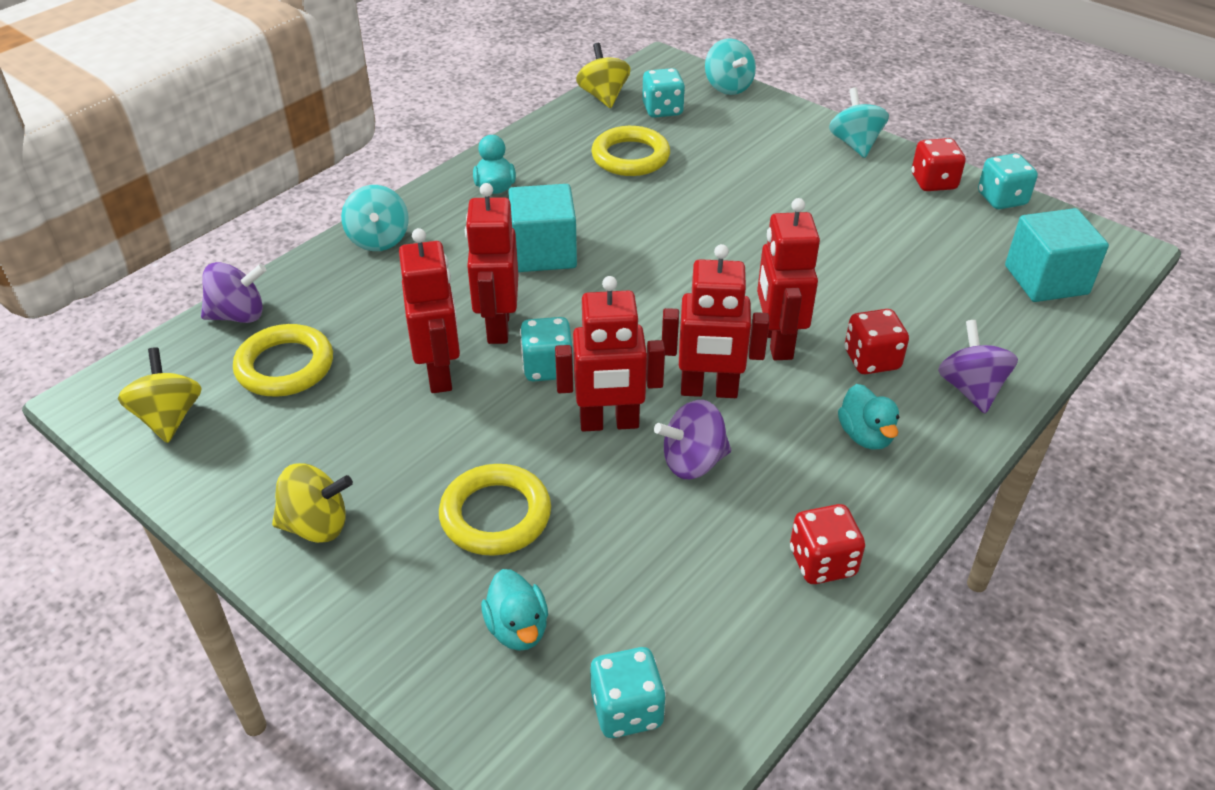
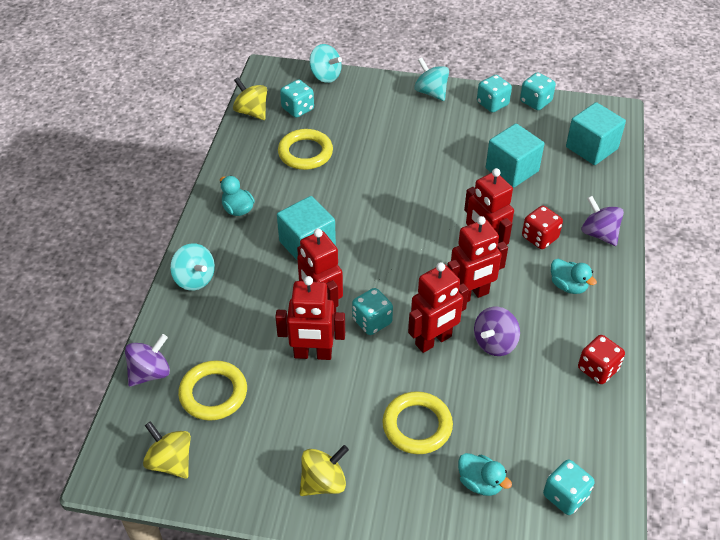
camera: 30 degrees left, 5 degrees up
(440, 373) = (313, 354): red robot -> red robot turned 135 degrees clockwise
(898, 265) = (512, 170): none -> turquoise cube
(933, 182) = (492, 104): red dice -> turquoise dice

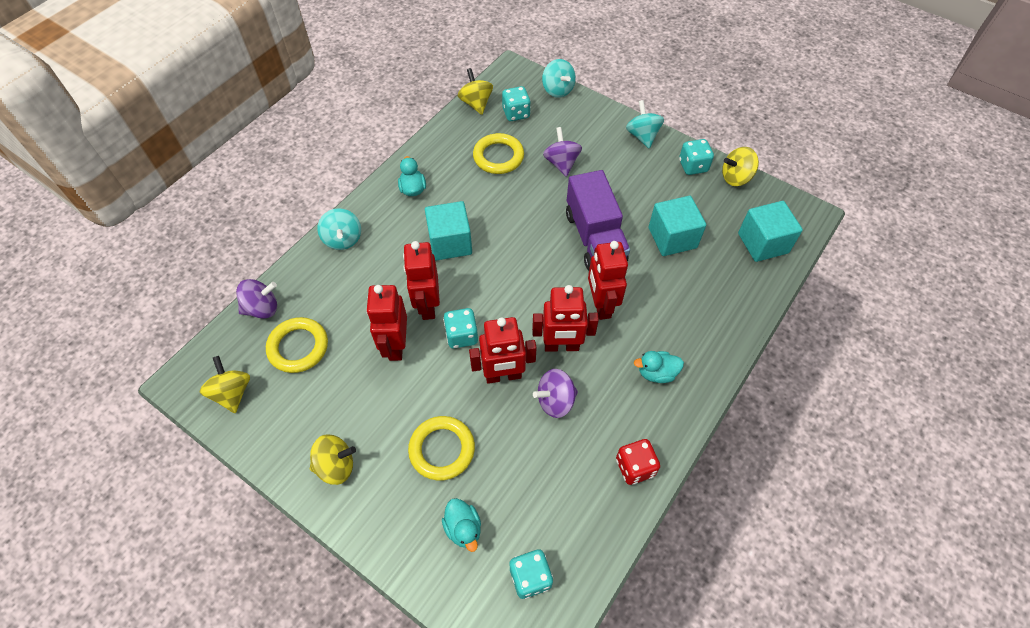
camera: 25 degrees right, 10 degrees up
(313, 354) = (395, 345): red robot -> red robot turned 60 degrees clockwise
(442, 193) = (594, 238): none -> purple truck
(535, 102) = (735, 177): turquoise dice -> yellow spinning top
(539, 237) = (658, 314): red dice -> none
(568, 286) = (656, 373): turquoise duck -> turquoise duck turned 105 degrees clockwise
(599, 234) = (718, 332): purple spinning top -> purple spinning top (561, 163)

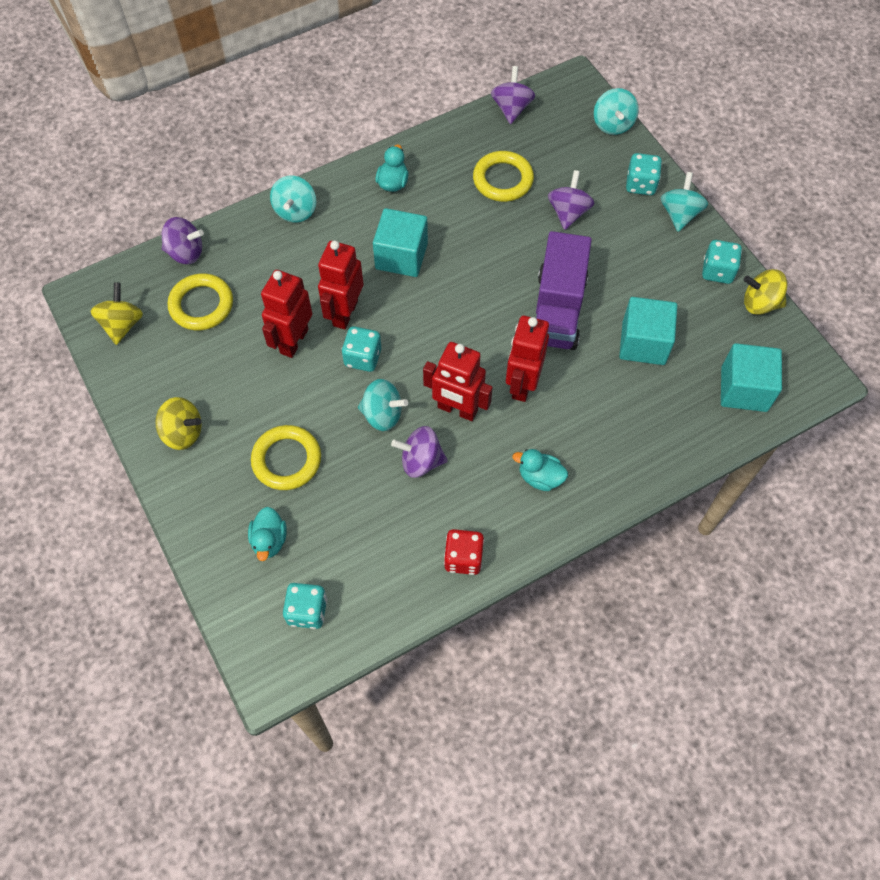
camera: 25 degrees right, 5 degrees up
(476, 103) = (511, 108): yellow spinning top -> purple spinning top
(503, 376) = (382, 414): red robot -> turquoise spinning top
(516, 113) = (549, 136): turquoise dice -> turquoise dice (640, 184)

